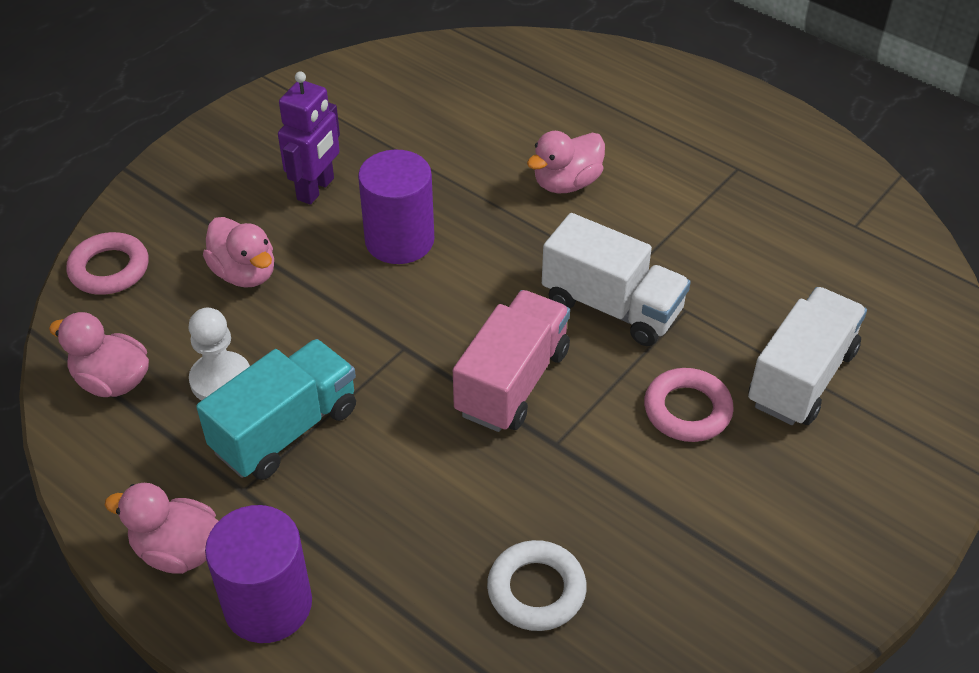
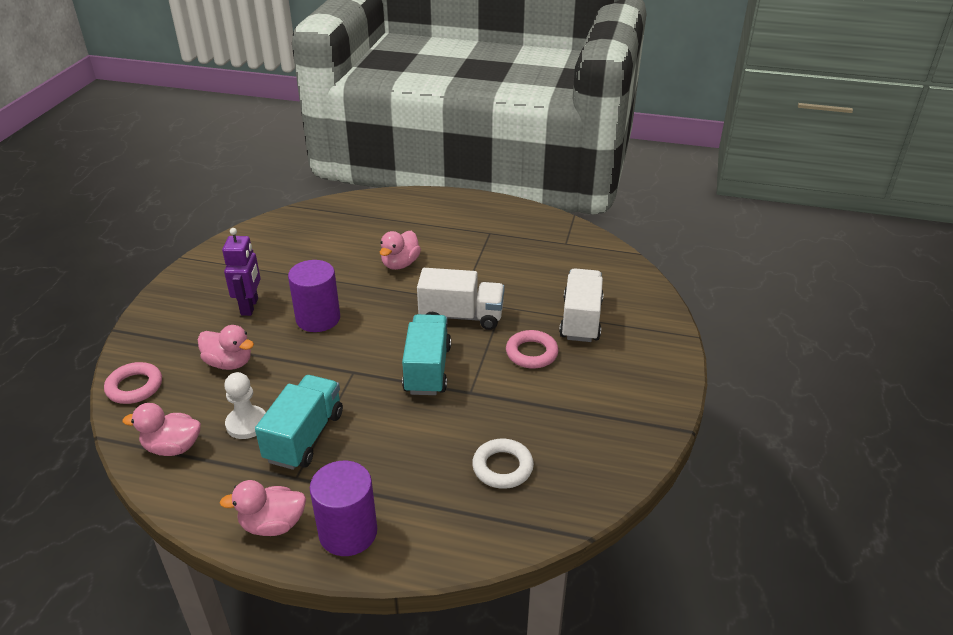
camera: 25 degrees left, 10 degrees down
(512, 382) = (427, 369): pink truck -> turquoise truck

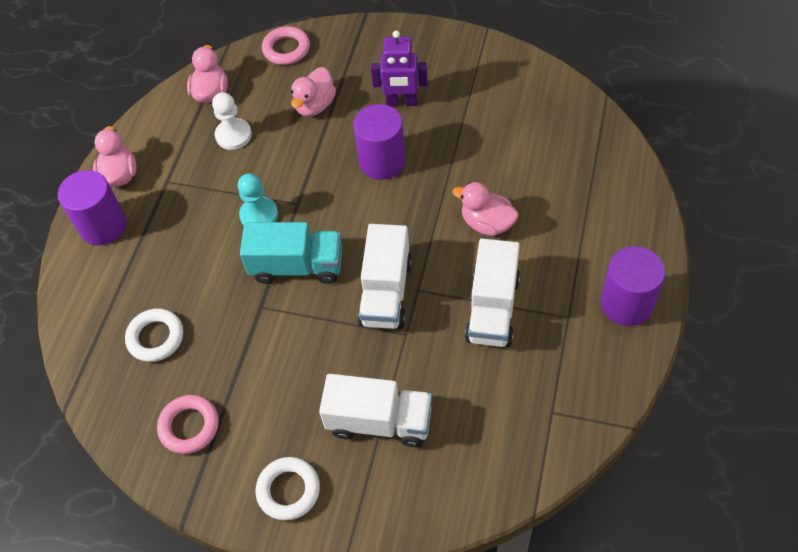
camera: 95 degrees right, 20 degrees up
(305, 437) = (213, 179): turquoise truck -> none
(362, 398) = (259, 215): none -> turquoise pawn
(480, 210) = (626, 303): none -> purple cylinder
(481, 264) = (492, 309): none -> white truck
(531, 353) = (319, 365): pink ring -> pink ring (189, 426)
(647, 367) = (288, 490): none -> white ring

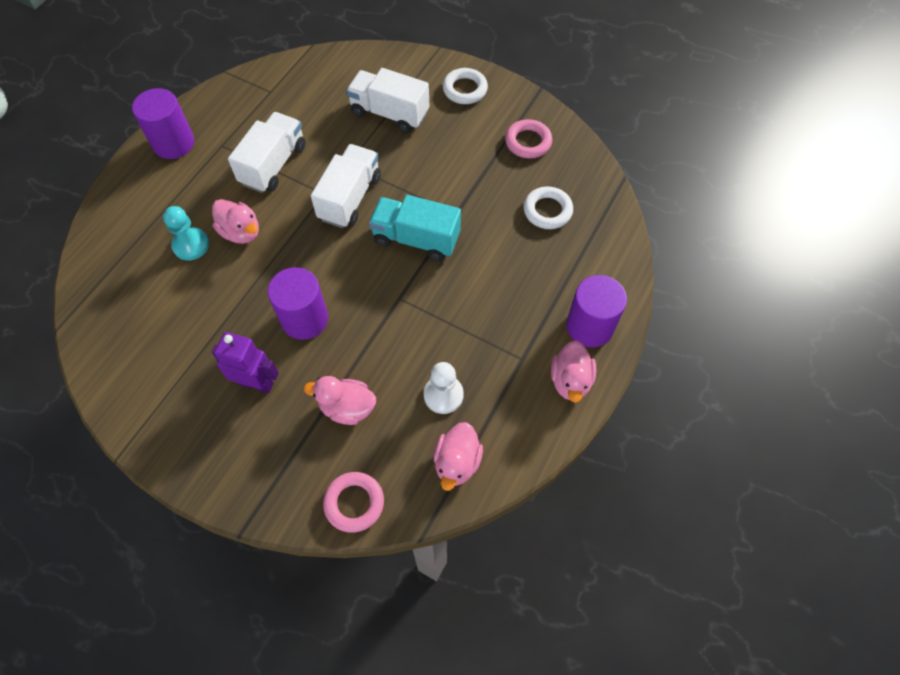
camera: 170 degrees left, 5 degrees up
(259, 215) = (438, 296): turquoise pawn -> turquoise pawn (191, 245)
(315, 105) = (347, 407): pink duck -> pink duck turned 120 degrees counterclockwise

